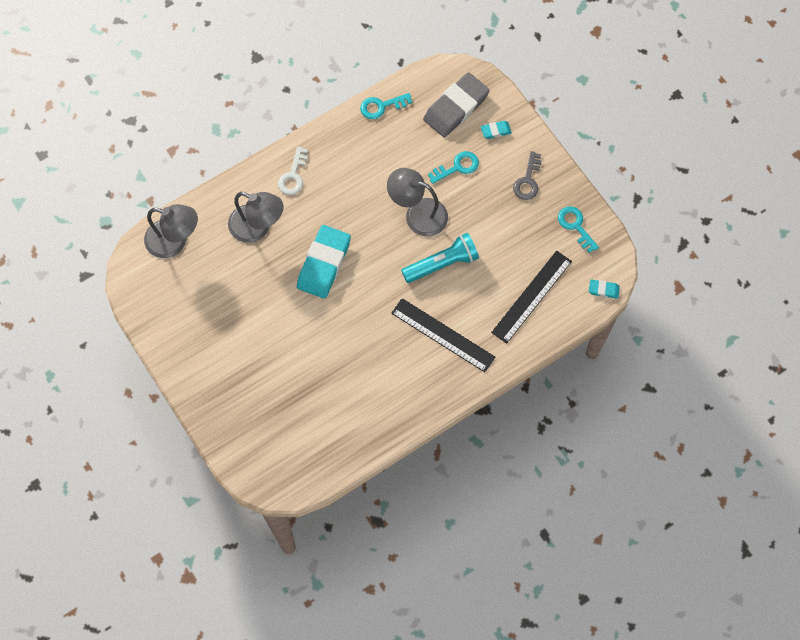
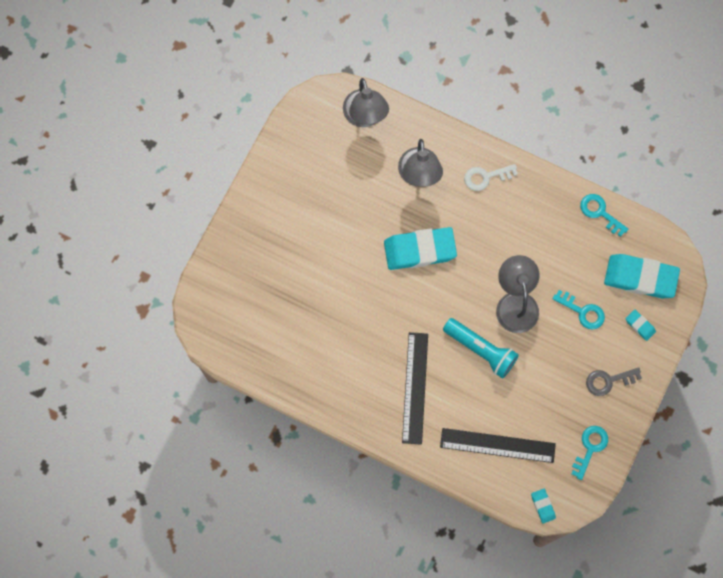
camera: 60 degrees right, 5 degrees up
(456, 108) = (640, 278): grey eraser -> turquoise eraser

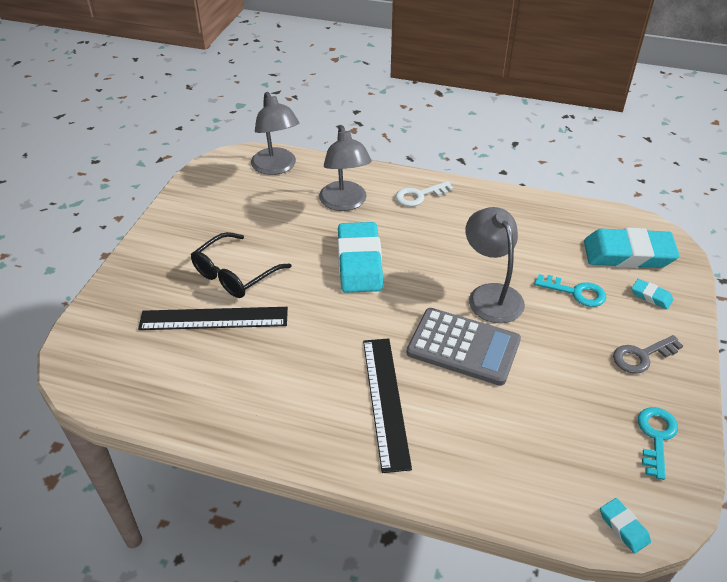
camera: 10 degrees left, 30 degrees down
(319, 247) = (234, 274): none -> black glasses
(420, 250) = (359, 262): turquoise eraser -> turquoise eraser turned 75 degrees counterclockwise
(481, 350) = (463, 347): turquoise flashlight -> grey calculator
(497, 445) = (524, 454): black ruler -> black ruler (214, 319)
(600, 213) = (555, 208): turquoise key -> none

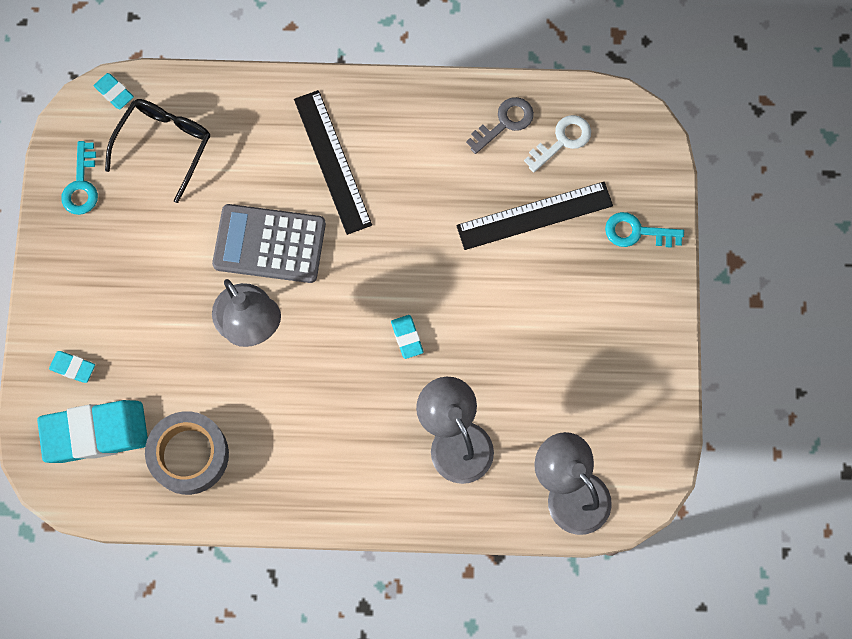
camera: 165 degrees right, 30 degrees up
(234, 274) = (540, 282): black glasses -> black glasses (164, 145)
(359, 262) = (407, 337): turquoise eraser -> turquoise eraser, size x0.44
(419, 195) = (363, 480): white key -> white key (562, 141)
(550, 230) = (189, 455): none -> grey tape
(575, 292) = (156, 352): turquoise key -> turquoise key (637, 232)
(642, 356) = (88, 277): grey key -> grey key (504, 123)

